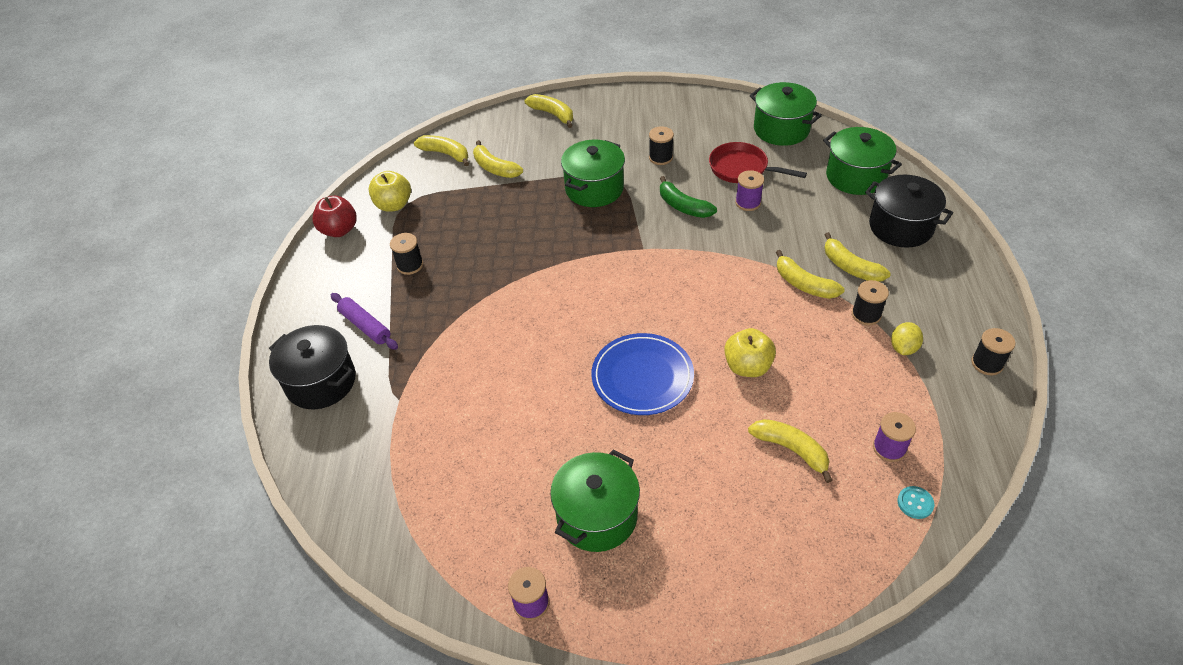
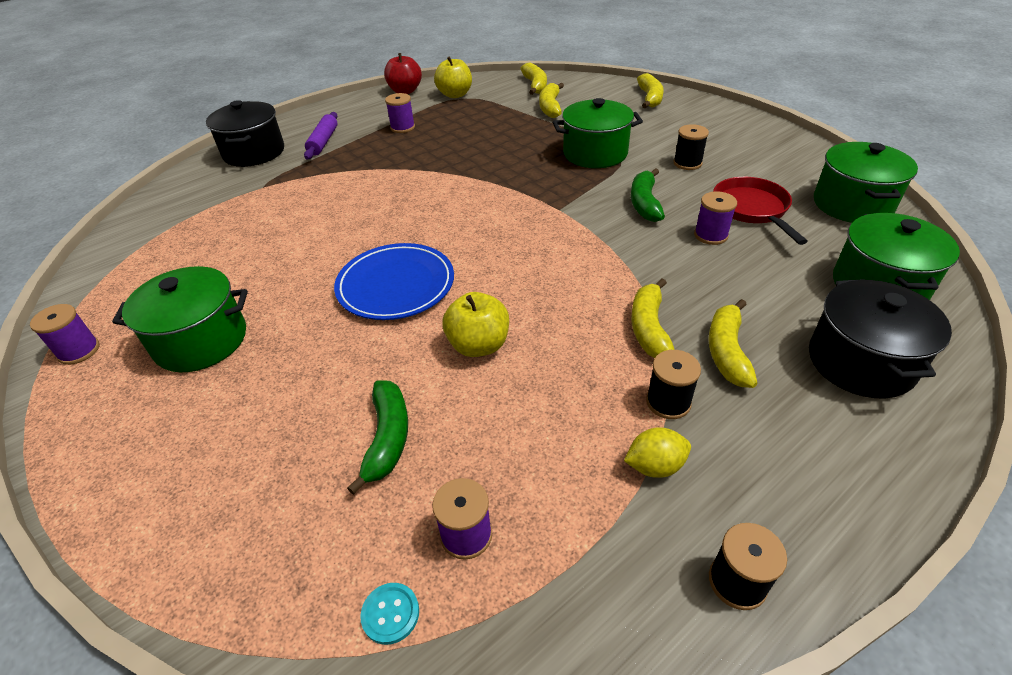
camera: 50 degrees right, 5 degrees down
(410, 265) = (402, 127): black spool -> purple spool
(791, 449) = (387, 438): yellow banana -> green banana

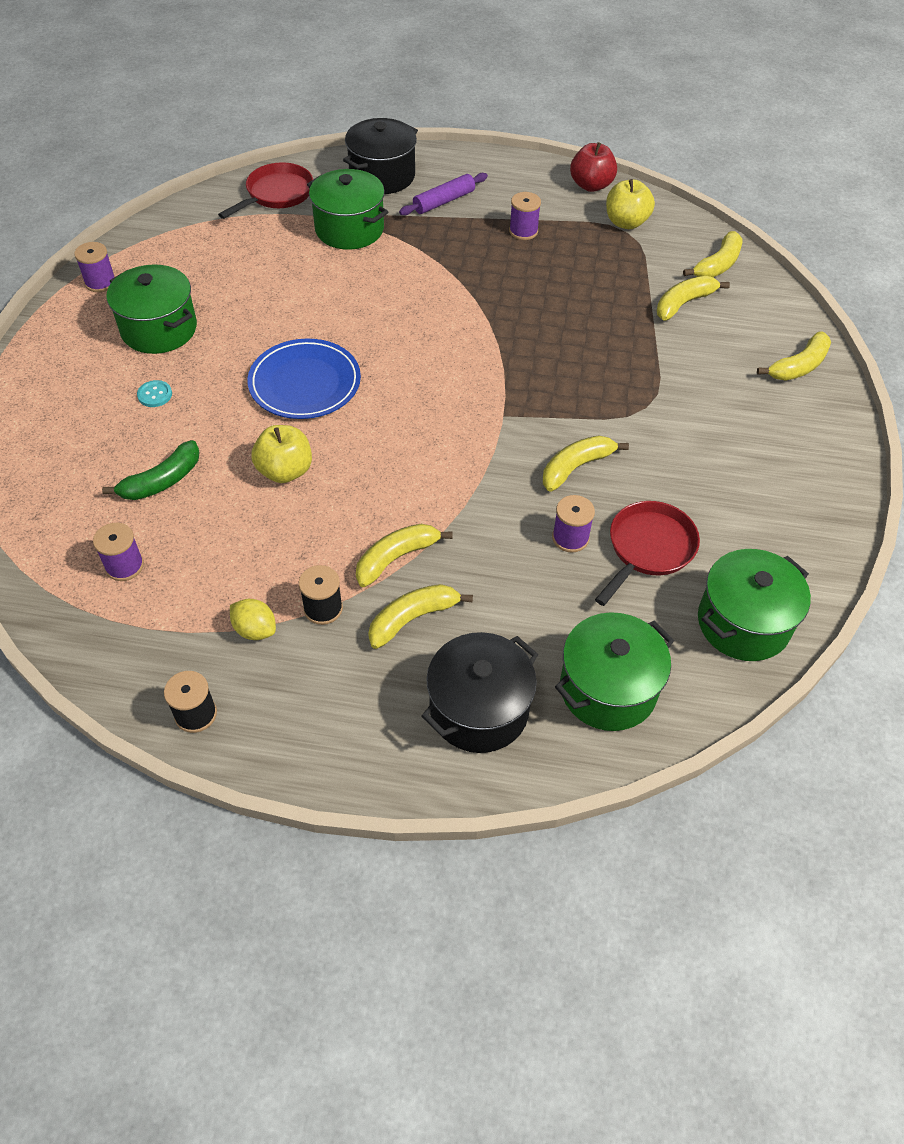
camera: 45 degrees right, 10 degrees up
(179, 203) = (277, 194): none -> red pan
(390, 614) = (51, 565): turquoise button -> turquoise button (155, 395)
(595, 153) = (628, 387): green pot -> green pot (349, 229)
(644, 203) = (576, 467): green banana -> yellow banana
(687, 163) = (686, 463): black spool -> none

